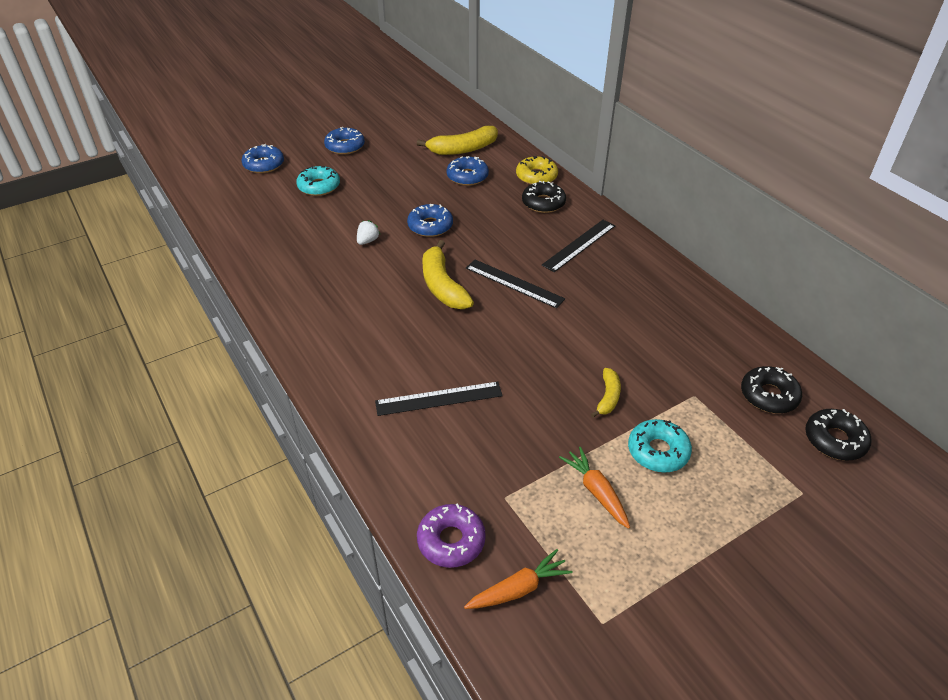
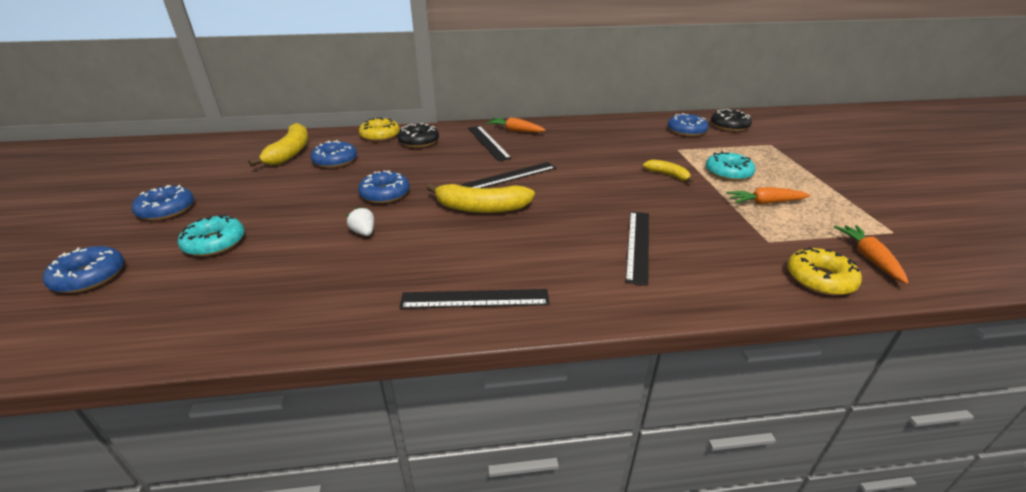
camera: 65 degrees left, 10 degrees down
(315, 325) = (475, 299): none -> black ruler
(451, 541) = (819, 279): purple donut -> yellow donut
(628, 253) = (515, 130): none -> orange carrot
(769, 395) = (686, 131): black donut -> blue donut

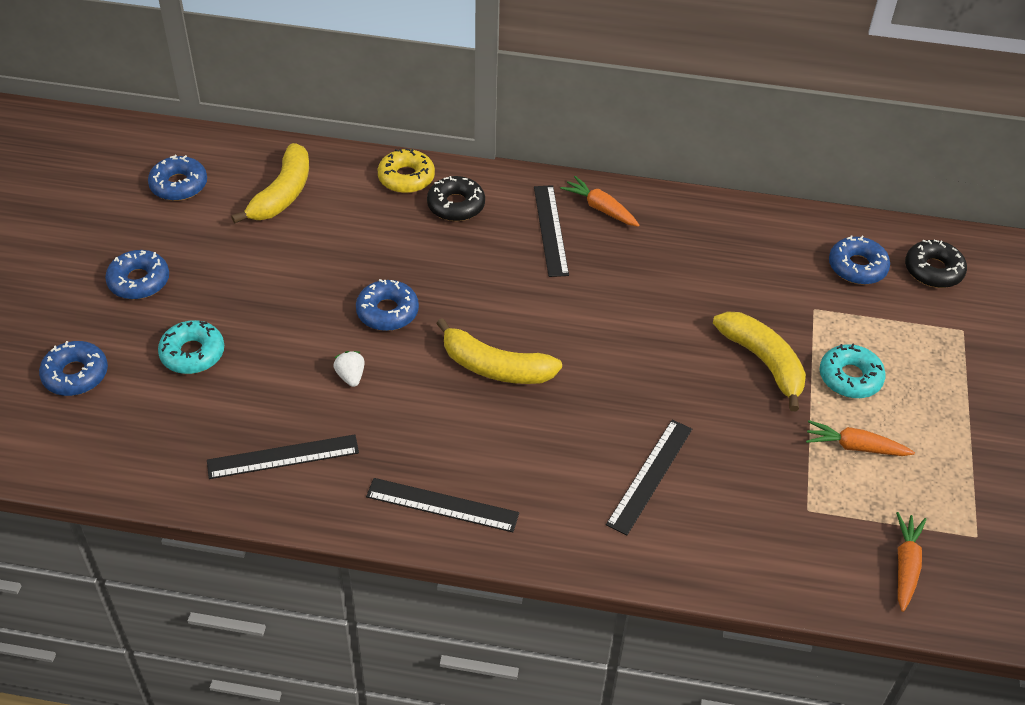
camera: 15 degrees right, 15 degrees up
(335, 160) = (338, 226): blue donut -> blue donut (179, 185)
(510, 176) = (552, 314): black ruler -> black ruler (283, 457)
(667, 175) = (763, 362): yellow banana -> yellow banana, size x1.81
(819, 279) = (821, 577): yellow donut -> none

